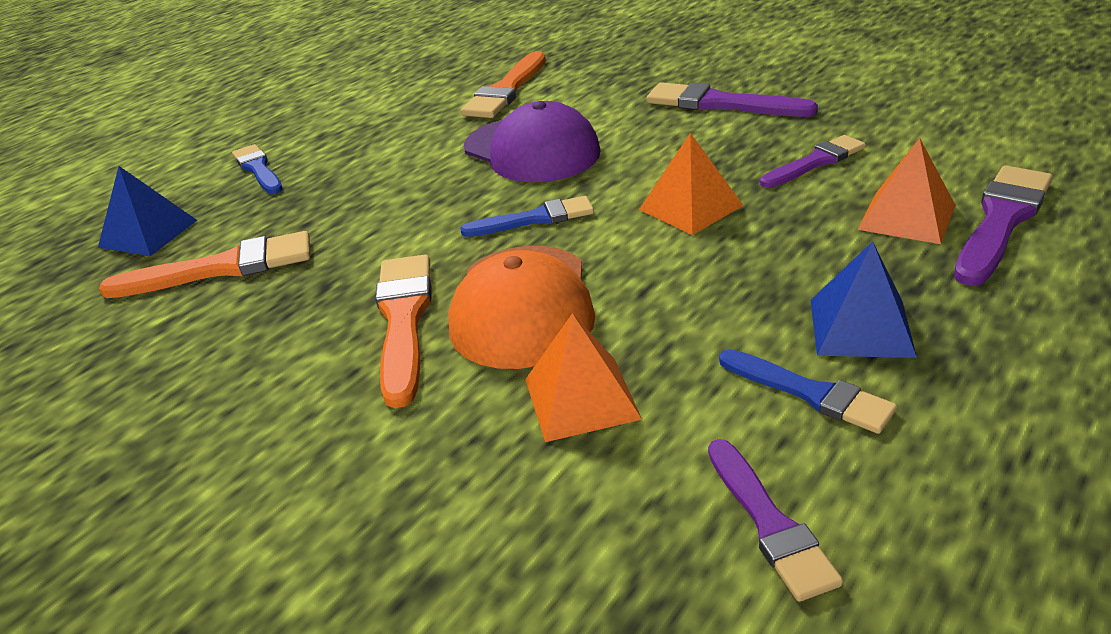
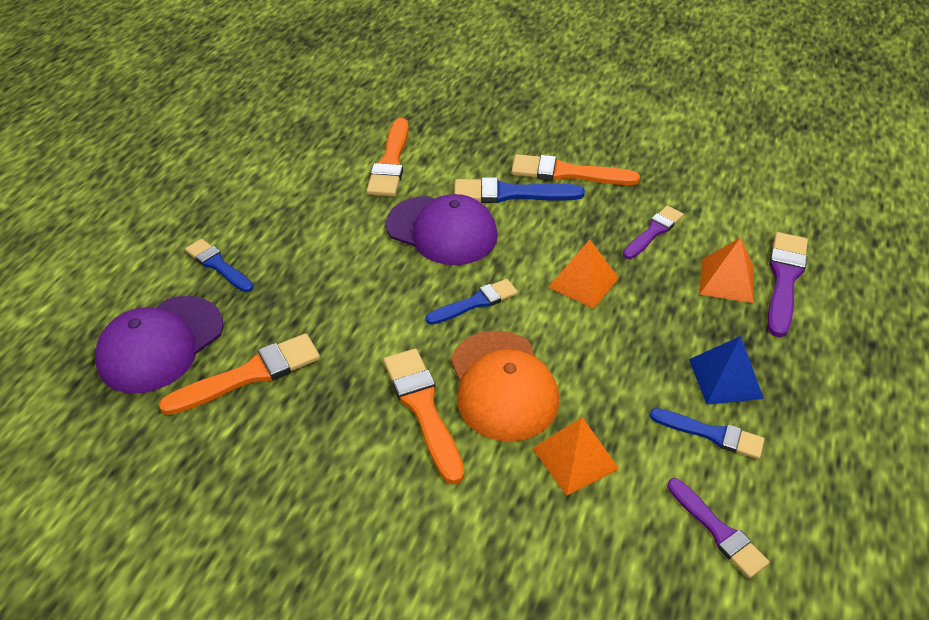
camera: 20 degrees left, 10 degrees up
(148, 233) = (160, 344): blue pyramid -> purple cap
(637, 120) = (511, 193): none -> blue brush
(721, 104) = (567, 173): purple brush -> orange brush

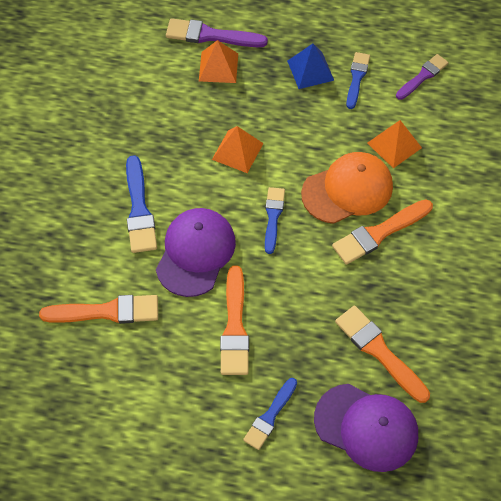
camera: 100 degrees left, 15 degrees up
(475, 302) = (273, 217): blue brush -> blue brush turned 45 degrees clockwise
(567, 173) = (105, 171): orange brush -> orange brush (235, 327)
(653, 232) = (172, 110): purple brush -> none

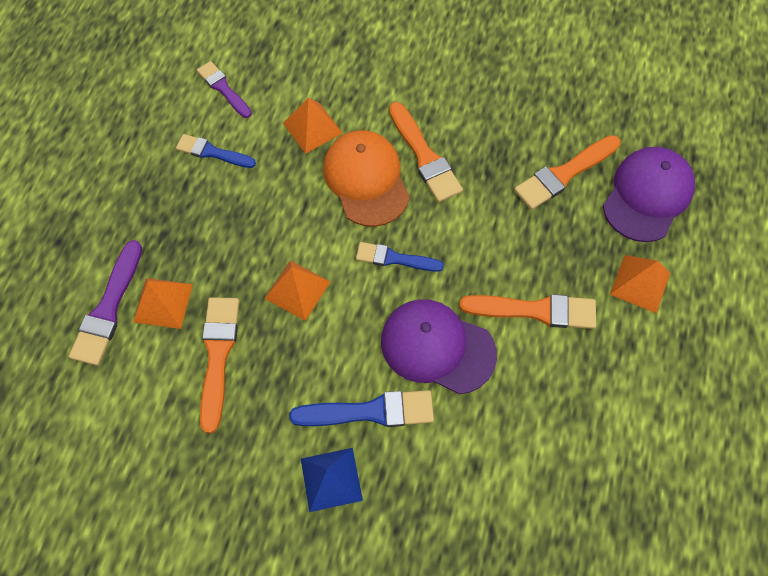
camera: 85 degrees left, 5 degrees up
(106, 311) = (513, 456): orange brush -> orange brush (218, 355)
(270, 416) = (640, 283): blue brush -> orange pyramid
(310, 70) = (190, 199): blue pyramid -> blue pyramid (331, 479)

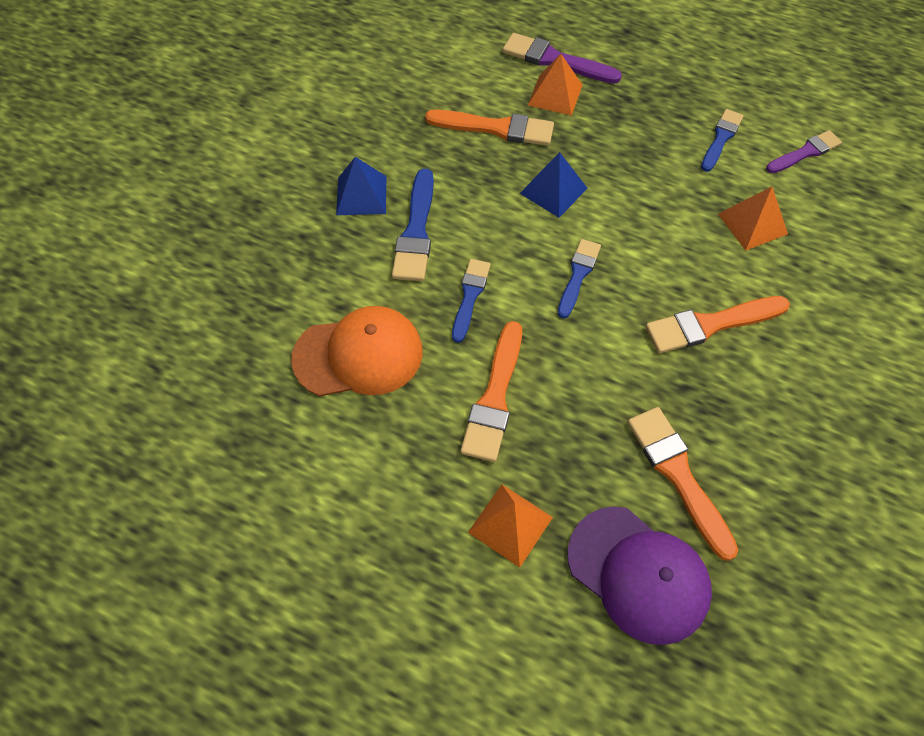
camera: 100 degrees right, 5 degrees down
(297, 290) = (553, 190): orange pyramid -> blue pyramid
(366, 180) = (680, 264): orange cap -> orange cap (358, 355)
(437, 347) = (470, 296): purple cap -> blue brush

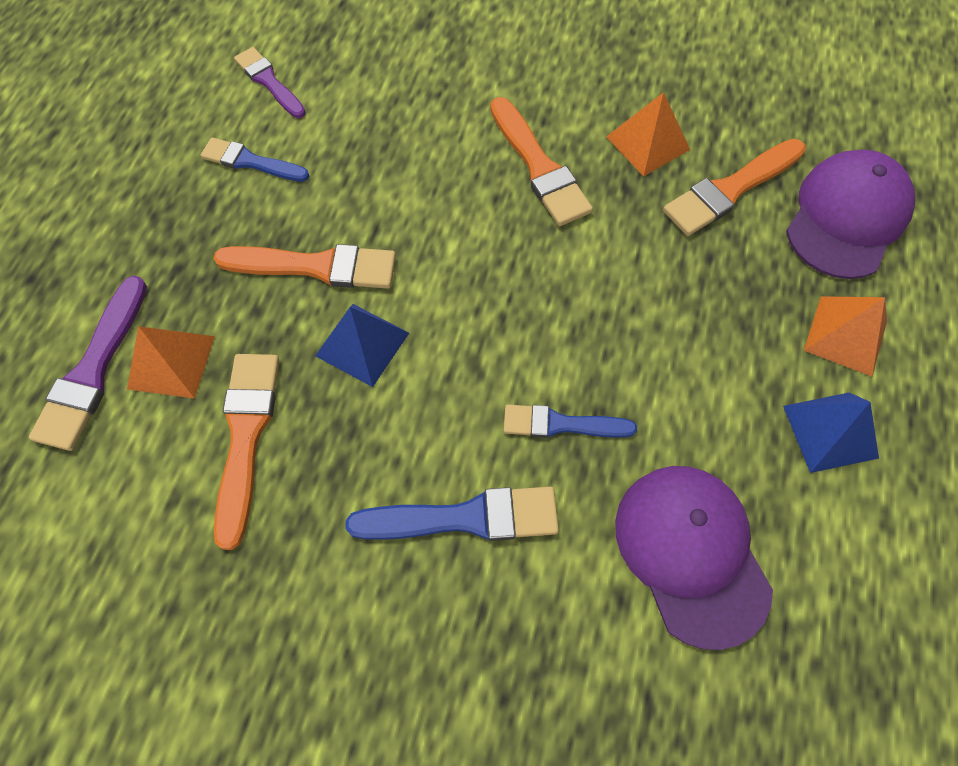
camera: 100 degrees left, 5 degrees up
(358, 355) = (691, 553): orange cap -> purple cap
(361, 195) = (406, 619): blue pyramid -> blue pyramid (830, 431)
(494, 397) = (699, 373): orange brush -> orange brush (316, 266)
(578, 275) = (499, 301): blue brush -> none
(752, 224) = (387, 130): orange pyramid -> orange pyramid (647, 143)

